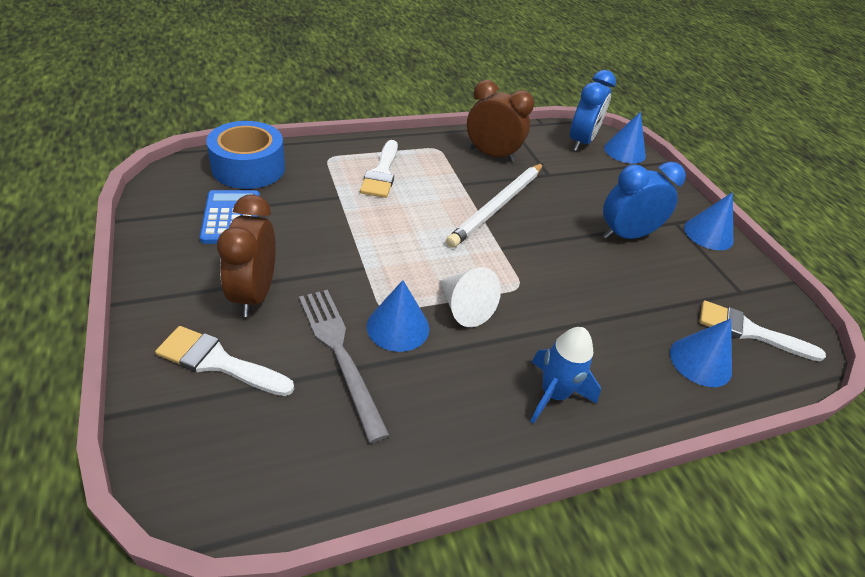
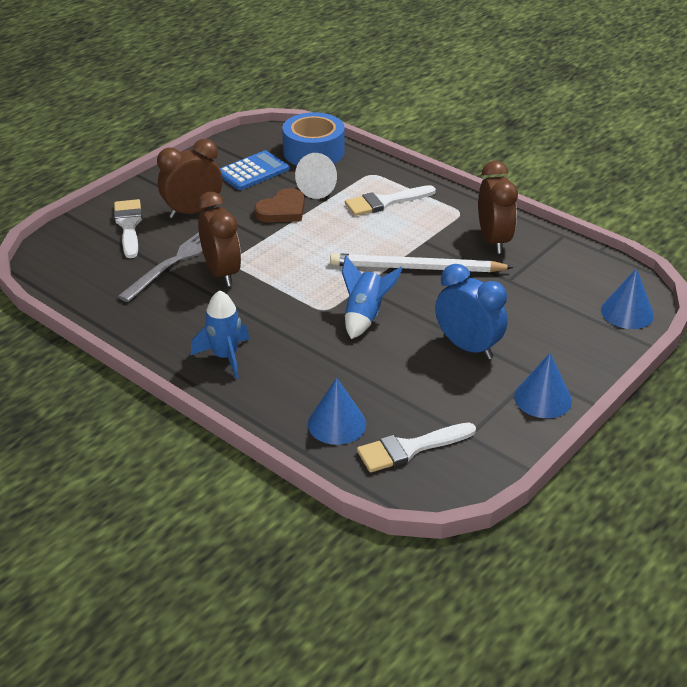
camera: 65 degrees right, 5 degrees down
(327, 233) = (282, 210): none -> brown heart
(398, 327) = (222, 273): blue cone -> brown clock
(464, 308) = (271, 293): white cone -> white cone (320, 188)
(547, 267) = (365, 316): none -> blue rocket
(581, 142) = (600, 281): blue clock -> none
(750, 332) = (410, 448): white brush -> white brush turned 105 degrees counterclockwise

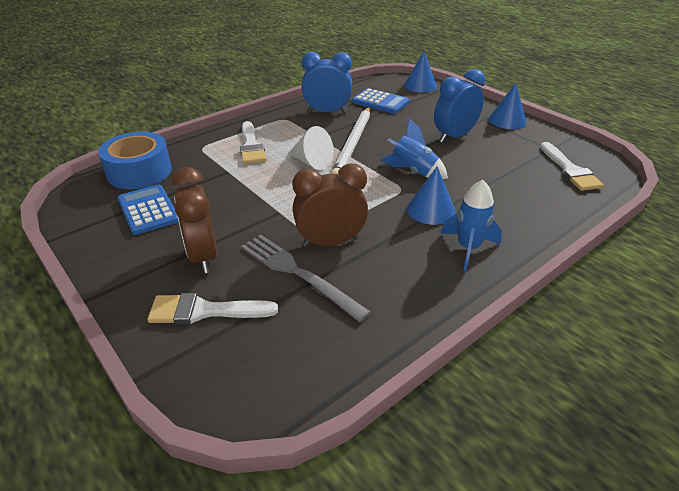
camera: 80 degrees left, 0 degrees up
(282, 210) = (234, 198): brown heart -> none
(320, 188) = (208, 174): white cone -> white cone (311, 162)
(337, 423) = (550, 197): blue cone -> blue cone (431, 210)
(493, 240) = (327, 112): brown clock -> blue clock
(547, 280) = (380, 102): none -> blue calculator

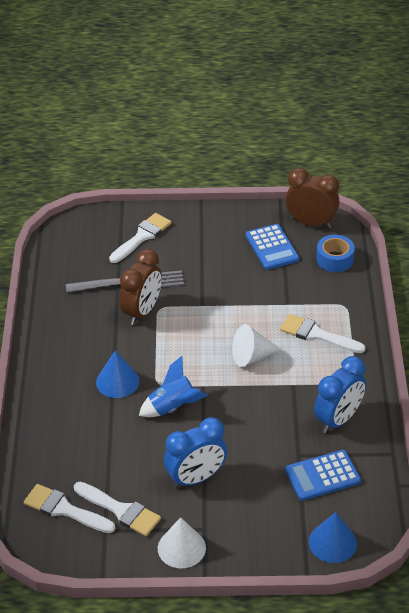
camera: 130 degrees right, 5 degrees up
(139, 172) = (334, 259): blue tape -> blue tape, size x0.65
(148, 210) = (272, 247): blue calculator -> blue calculator turned 60 degrees clockwise
(203, 256) = (191, 253): brown clock -> brown clock (311, 223)
(353, 144) = (256, 399): white pencil -> none
(454, 136) = (196, 478): blue clock -> blue clock turned 60 degrees clockwise
(468, 248) = (62, 370): blue rocket -> none
(507, 120) = (181, 548): blue cone -> white cone
(527, 150) = (120, 510): none -> white brush

